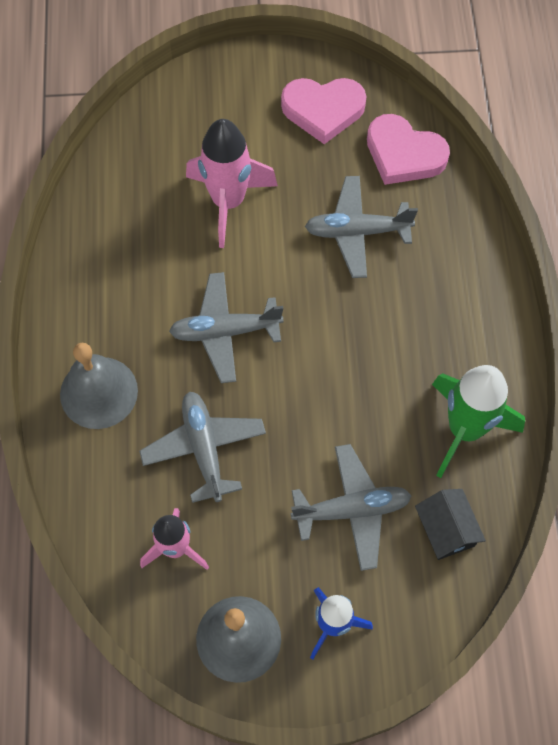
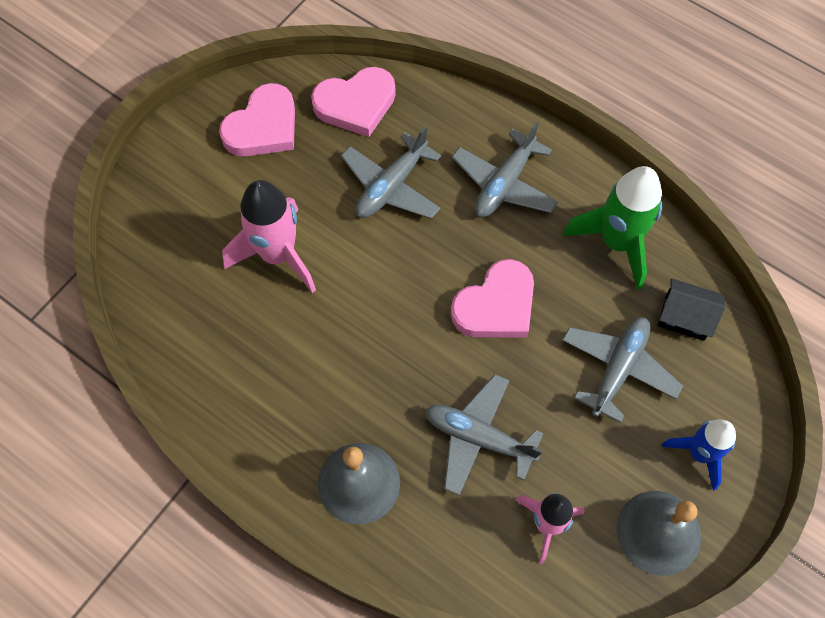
camera: 50 degrees left, 0 degrees up
(225, 331) = (391, 345): grey plane -> grey plane (504, 184)
(324, 380) = (496, 305): none -> pink heart

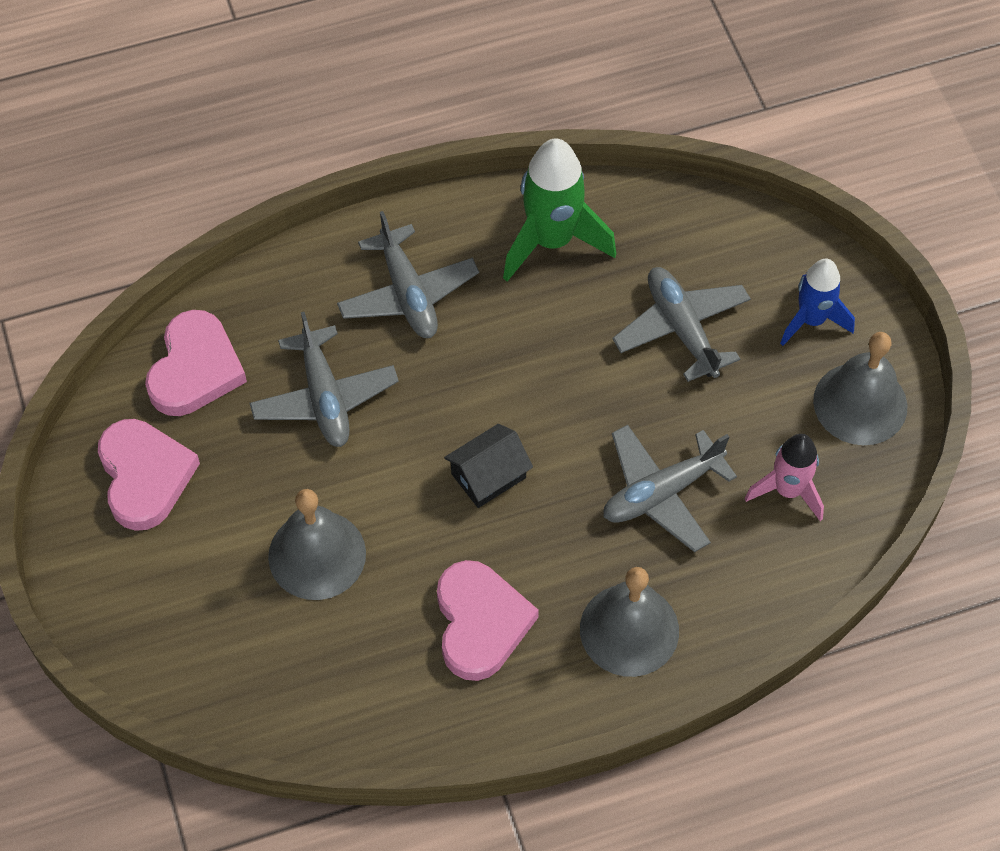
camera: 55 degrees left, 5 degrees down
(278, 255) = (317, 555): pink rocket -> grey bell
(496, 305) = (536, 388): pink heart -> pink heart (480, 623)
(685, 317) = (672, 238): black house -> black house (488, 475)

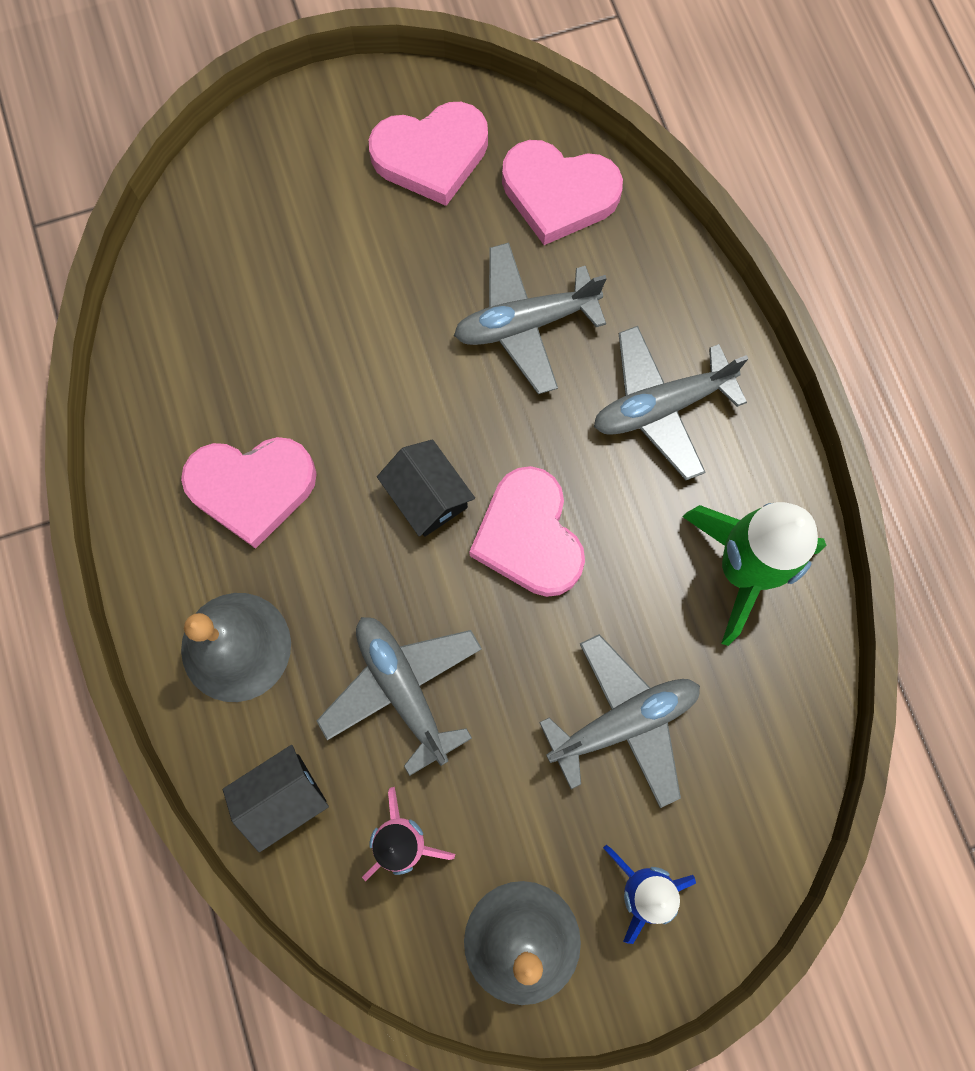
camera: 90 degrees right, 15 degrees up
(317, 555) = (337, 323): grey bell -> none
(525, 396) = (529, 536): none -> pink heart
(759, 585) = (282, 797): none -> black house

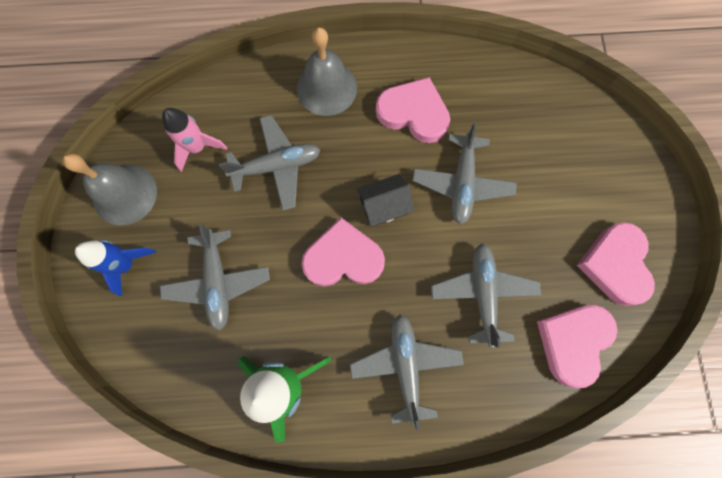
camera: 105 degrees right, 0 degrees up
(252, 488) = (413, 113): pink heart -> pink heart turned 105 degrees clockwise
(282, 797) = (241, 94): black house -> none
(359, 387) = (462, 183): none -> grey plane

